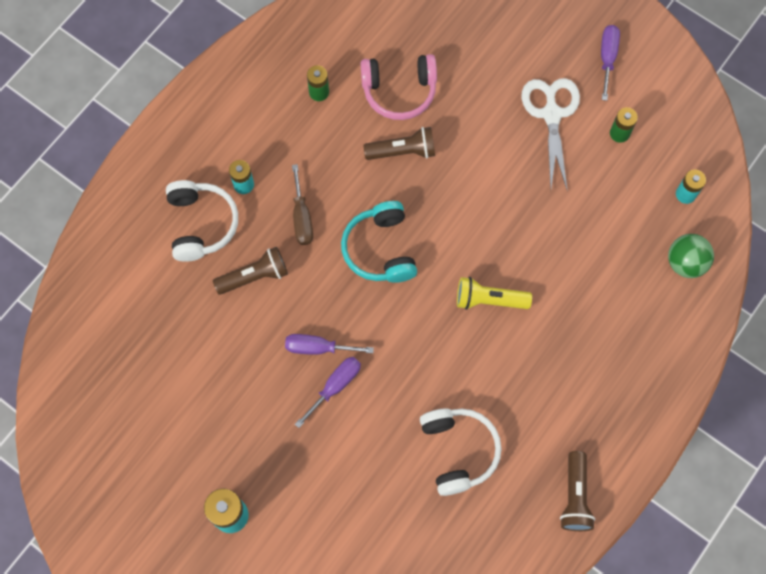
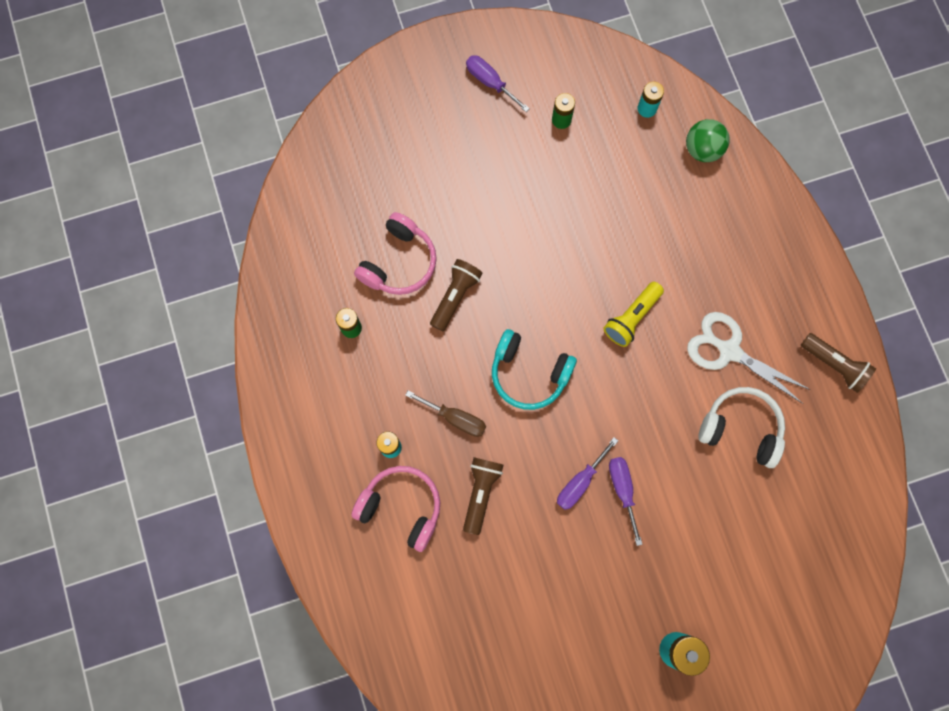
camera: 55 degrees left, 5 degrees up
(201, 224) = (401, 507): white headphones -> pink headphones
(551, 114) = (507, 159): white scissors -> white scissors (729, 351)

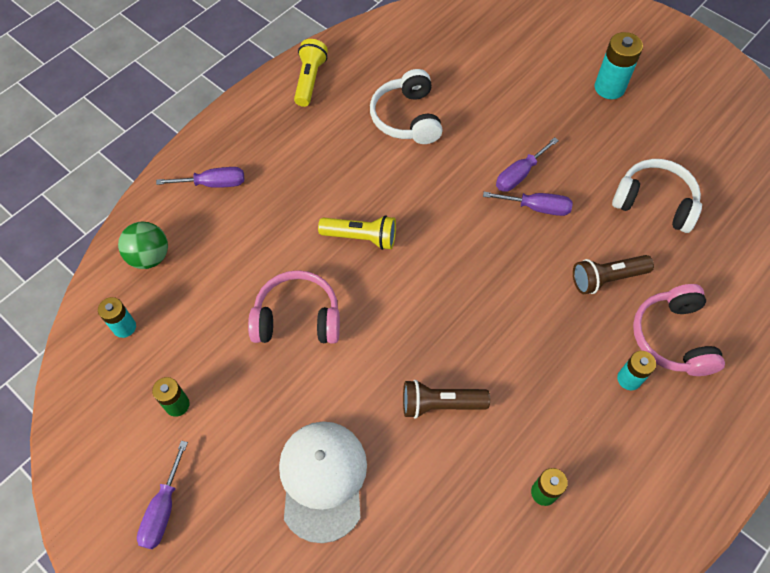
camera: 120 degrees left, 15 degrees down
(399, 262) = (440, 485): pink headphones -> pink headphones (297, 318)
(449, 189) = (323, 480): none -> white cap
(455, 418) = (559, 336): brown screwdriver -> none
(527, 591) = (654, 202): none -> white headphones
(529, 373) = (471, 295): turquoise headphones -> none
(729, 351) = (344, 152): white scissors -> none
(752, 227) = (213, 184): none -> purple screwdriver
(834, 365) = (310, 80): brown flashlight -> yellow flashlight

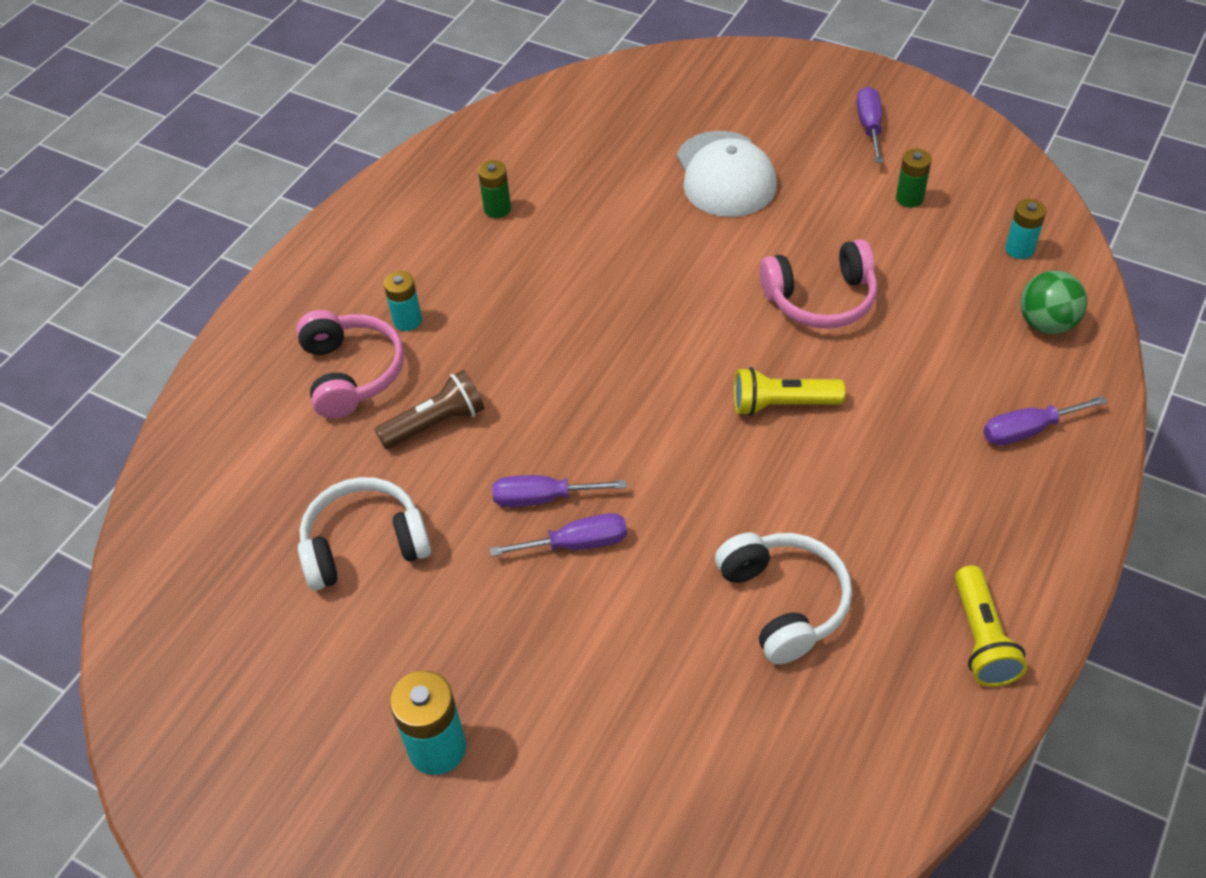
camera: 170 degrees right, 10 degrees down
(440, 404) = (622, 255): brown flashlight -> none
(519, 174) = (577, 544): purple screwdriver -> purple screwdriver turned 45 degrees clockwise
(654, 202) = (365, 545): white headphones -> white headphones turned 150 degrees clockwise

